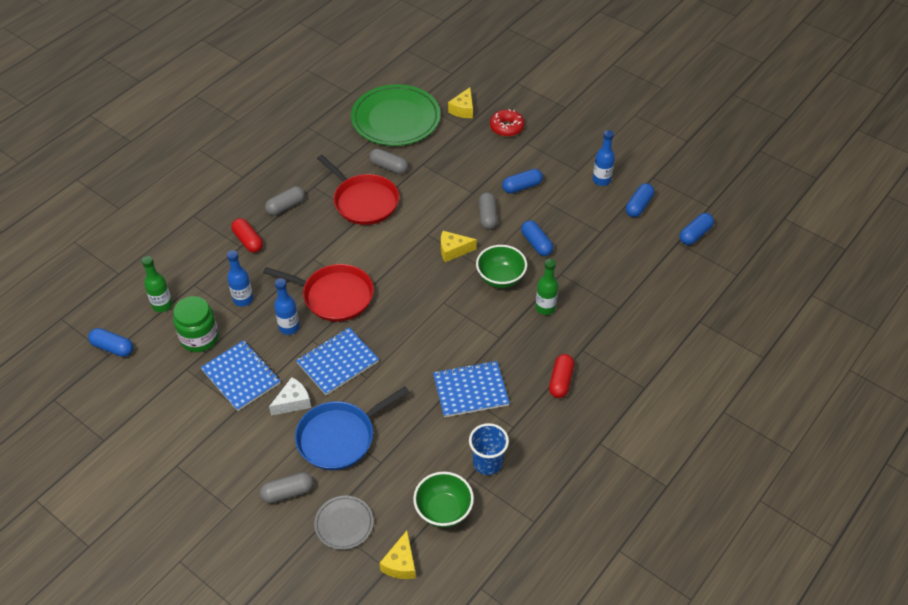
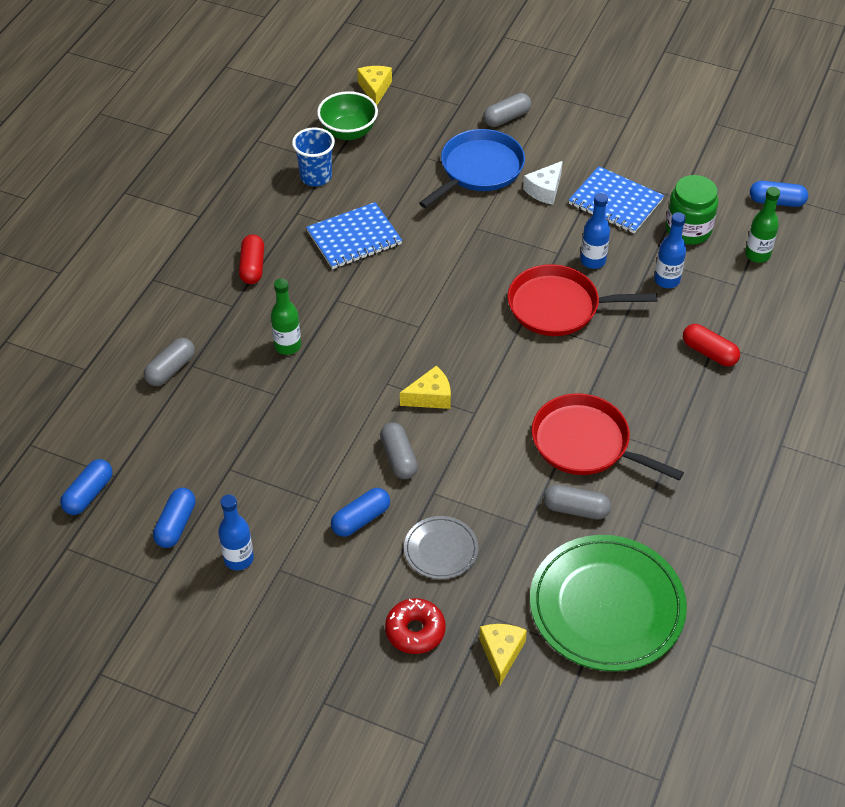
camera: 165 degrees right, 0 degrees up
(286, 206) = (690, 412): grey capsule -> grey capsule (171, 369)
(338, 362) = (516, 236): blue notebook -> none
(344, 524) = (440, 106): grey plate -> grey plate (441, 549)
(500, 278) = (355, 372): green bowl -> none
(536, 244) = (318, 431): blue capsule -> none

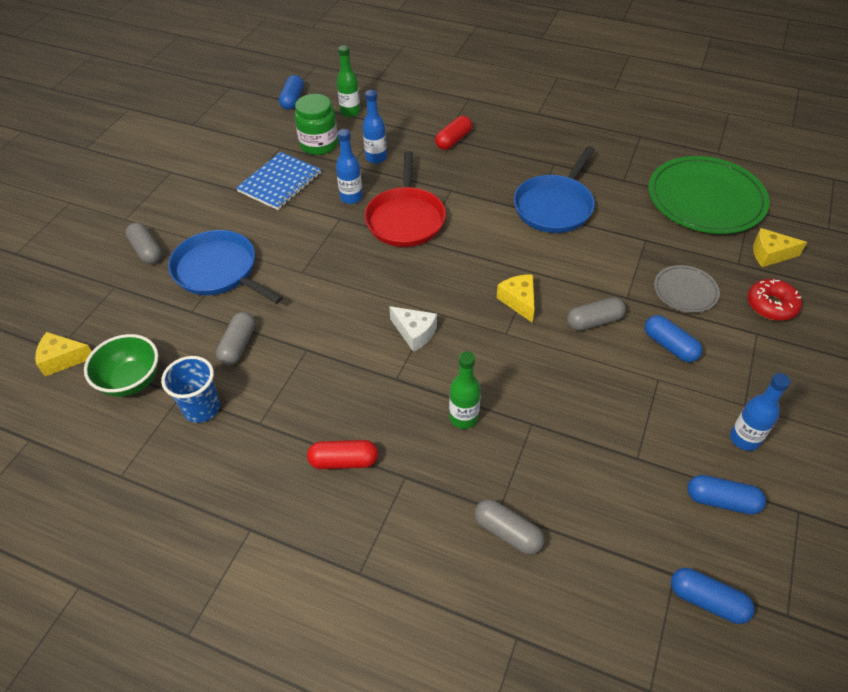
camera: 90 degrees left, 0 degrees up
(354, 238) = (305, 367): blue notebook -> none
(544, 190) = (257, 225): white cheese -> white cheese (414, 333)
(576, 509) = (621, 213): grey capsule -> grey capsule (238, 345)
(585, 443) = (554, 206): red pan -> blue pan

